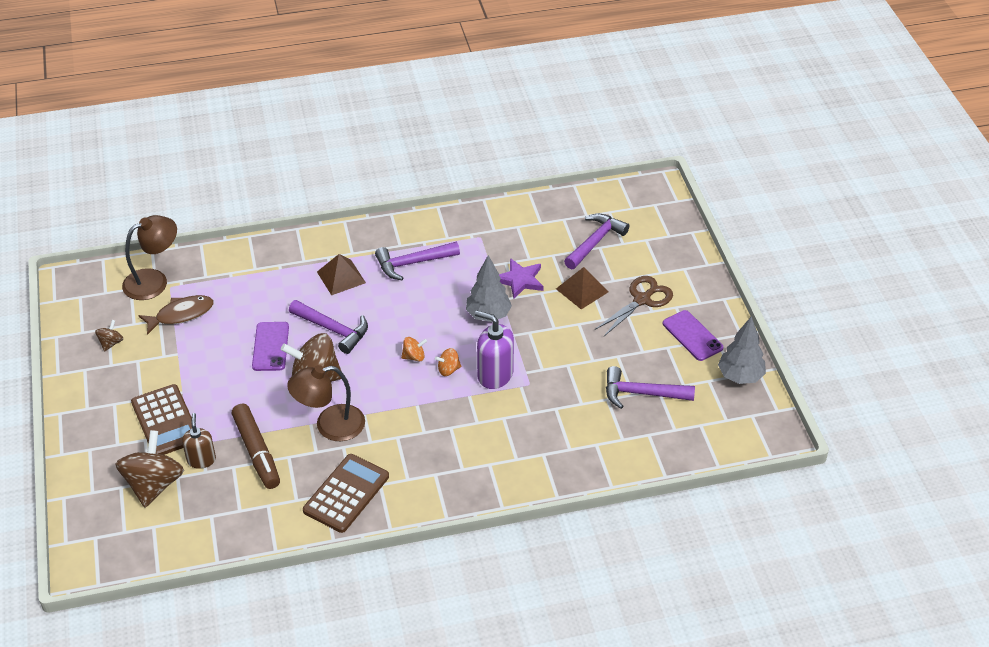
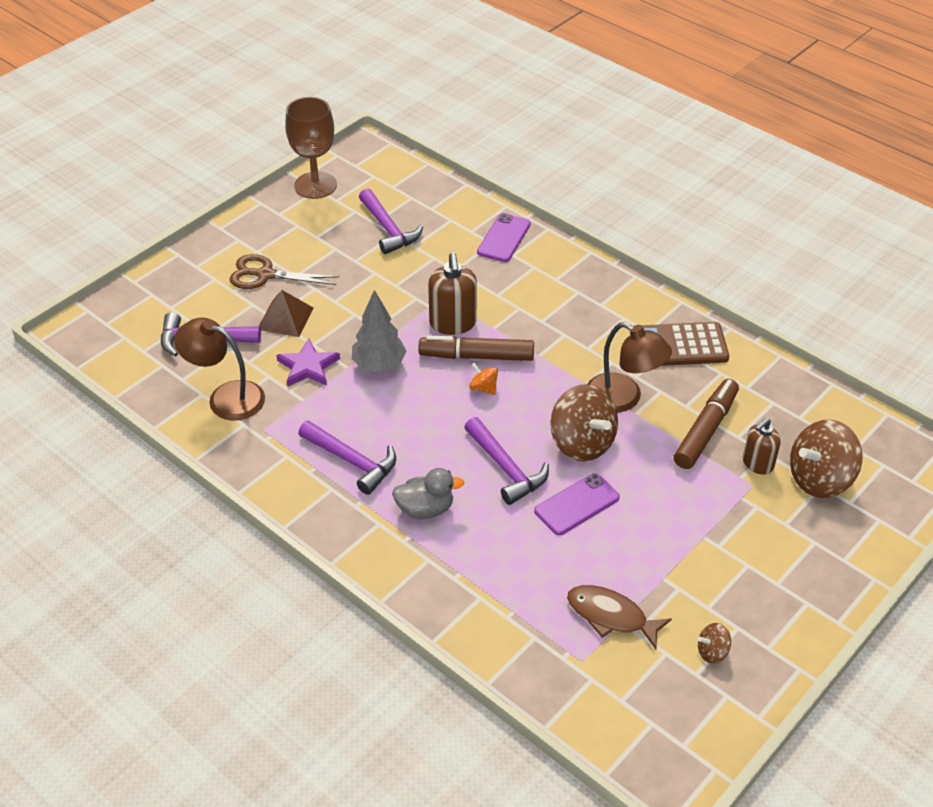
camera: 125 degrees left, 0 degrees up
(154, 281) = (588, 685): brown lamp -> brown lamp (226, 397)
(165, 421) = (749, 523): brown calculator -> none
(333, 330) = (506, 468): purple hammer -> purple hammer turned 150 degrees clockwise
(341, 277) = (425, 509): brown pyramid -> grey duck
(448, 370) = (476, 356): orange spinning top -> brown marker
(495, 375) = (453, 323): purple soap dispenser -> brown soap dispenser
(692, 336) = (288, 228): purple phone -> purple phone (504, 238)
(740, 376) = (315, 185): grey tree -> brown goblet

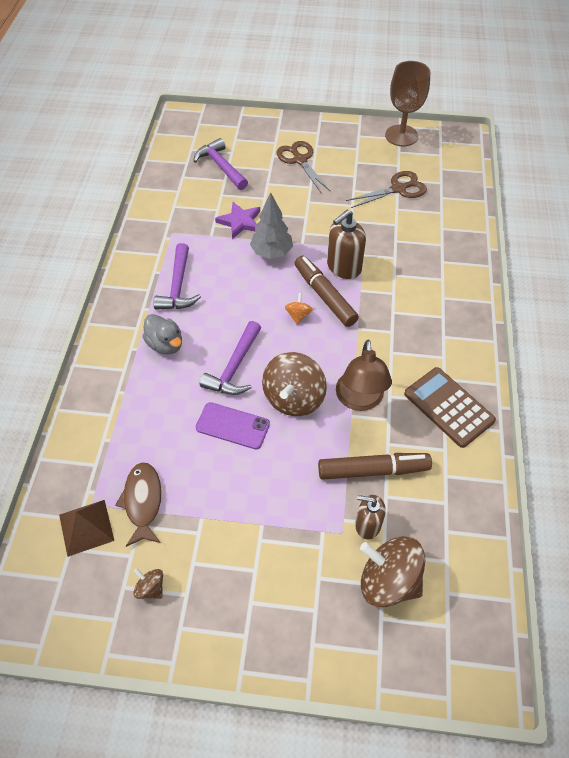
camera: 55 degrees right, 10 degrees up
(226, 397) = (184, 202): brown lamp -> none
(285, 318) = (271, 189): brown pyramid -> brown pyramid (86, 527)
(388, 229) = (398, 189): purple hammer -> brown scissors
(504, 238) = (453, 248): purple phone -> none

